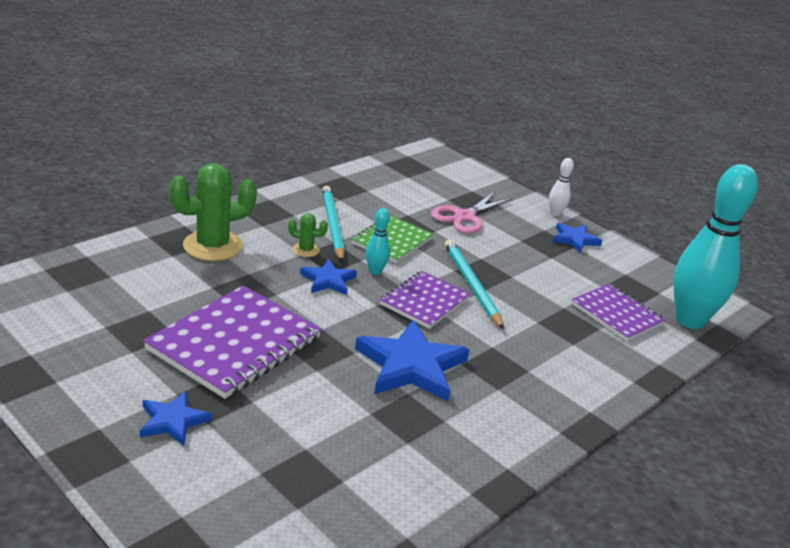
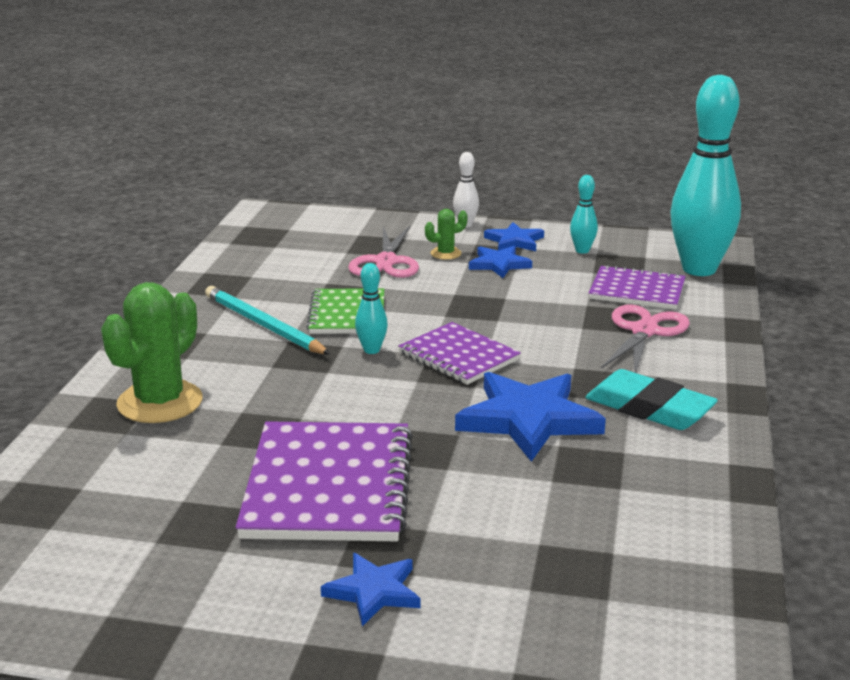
camera: 30 degrees left, 5 degrees down
(306, 250) = (270, 361): green cactus -> green cactus (445, 253)
(328, 280) = (336, 380): blue star -> blue star (499, 264)
(424, 301) = (459, 356): purple notebook -> purple notebook turned 45 degrees counterclockwise
(471, 285) = (481, 322): turquoise pencil -> none
(504, 401) = (649, 408): none -> turquoise eraser
(579, 346) = (644, 331): none -> pink scissors
(616, 267) = (582, 250): none -> turquoise bowling pin

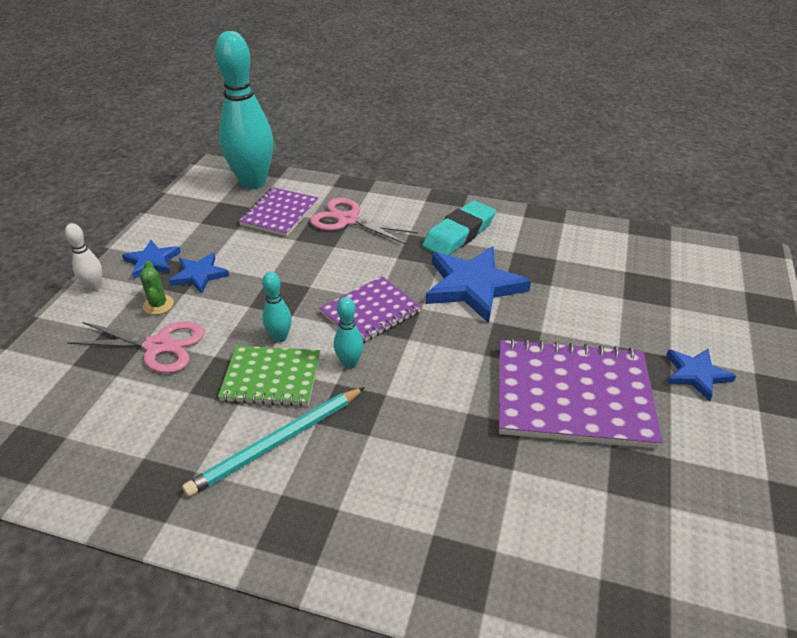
camera: 85 degrees left, 15 degrees up
(160, 402) = (435, 525): green cactus -> none
(582, 250) = (192, 228): turquoise bowling pin -> turquoise bowling pin (280, 337)

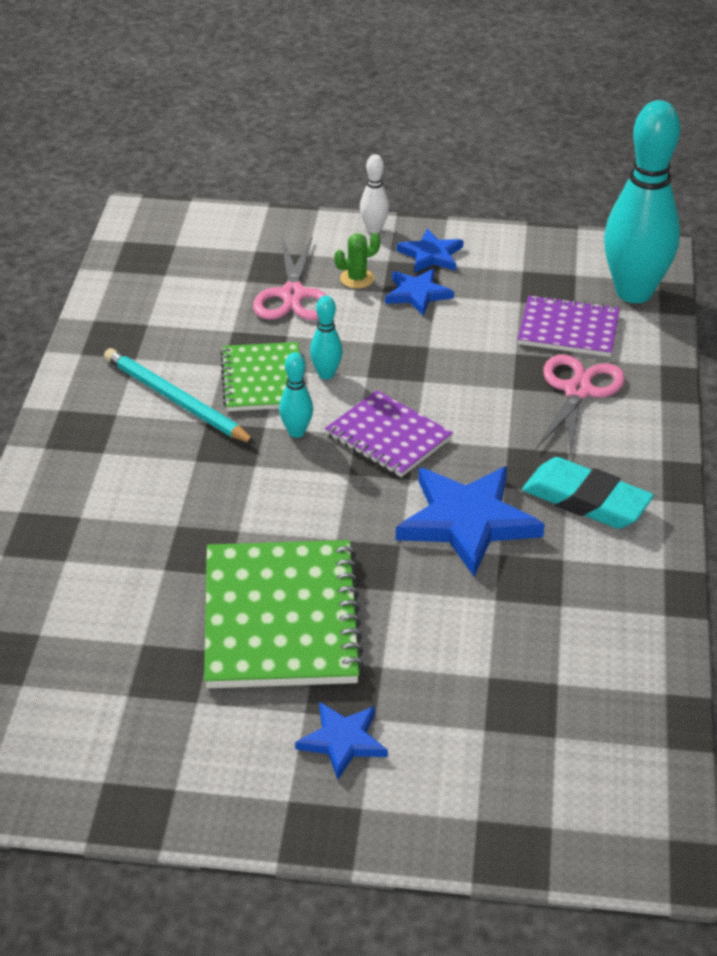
camera: 80 degrees right, 0 degrees up
(573, 396) = (280, 618): purple notebook -> green notebook

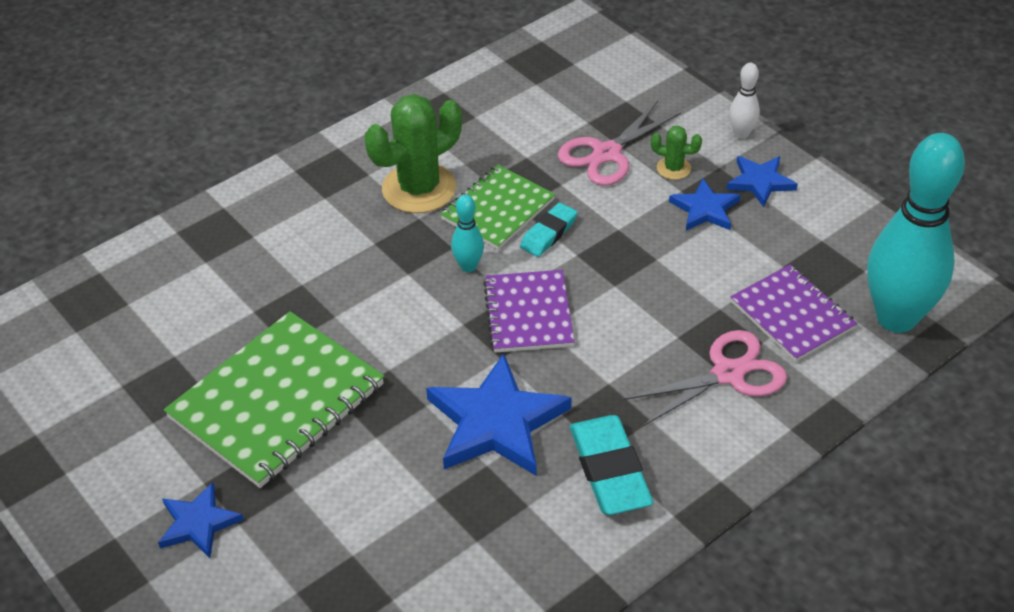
camera: 45 degrees right, 5 degrees up
(176, 401) = (419, 188): turquoise pencil -> green cactus
(326, 374) = (548, 233): turquoise bowling pin -> turquoise eraser

